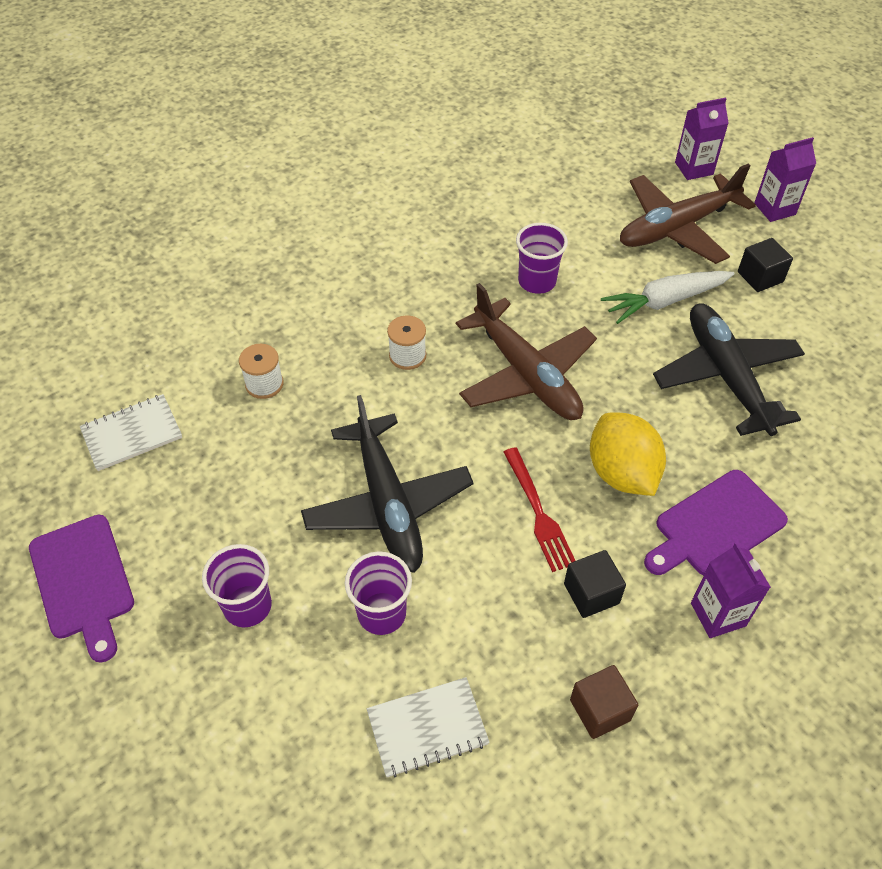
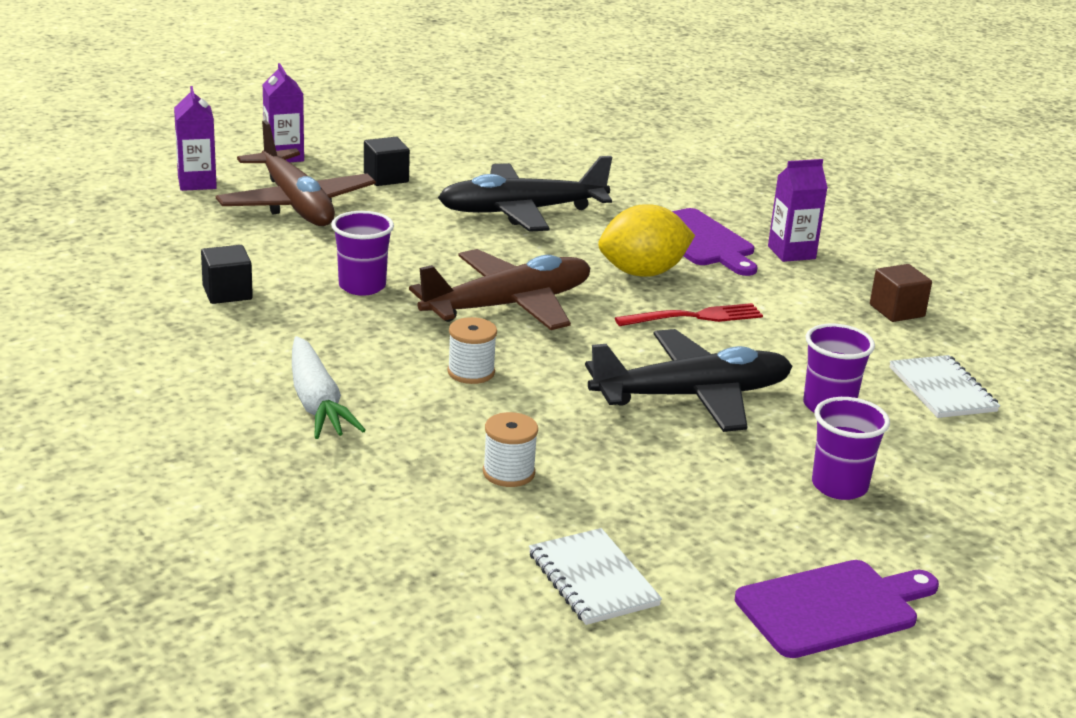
camera: 90 degrees left, 25 degrees down
(591, 593) = (782, 302): black cube -> black cube (227, 293)
(664, 301) = (411, 225): white carrot -> white carrot (317, 403)

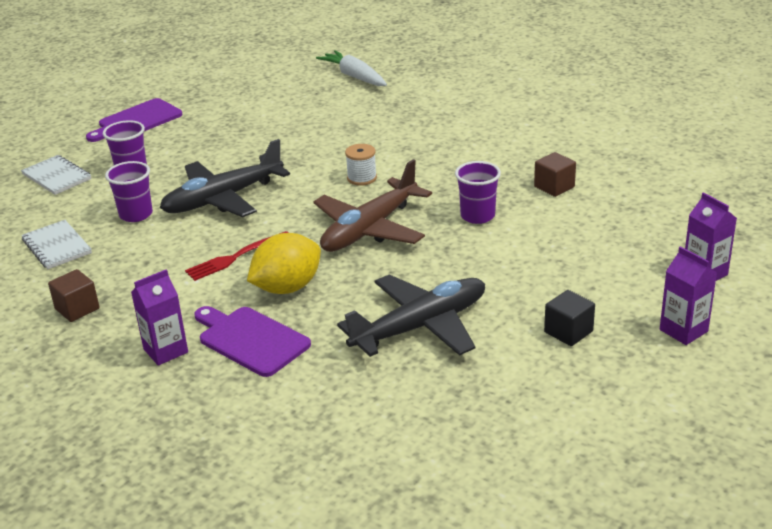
camera: 165 degrees right, 5 degrees up
(227, 293) = (554, 187): black cube -> brown cube
(296, 204) = (604, 275): brown plane -> none
(317, 403) = (430, 141): white carrot -> white carrot (354, 76)
(508, 473) = (307, 135): white spool -> none
(593, 579) = (247, 106): white notebook -> white notebook (57, 177)

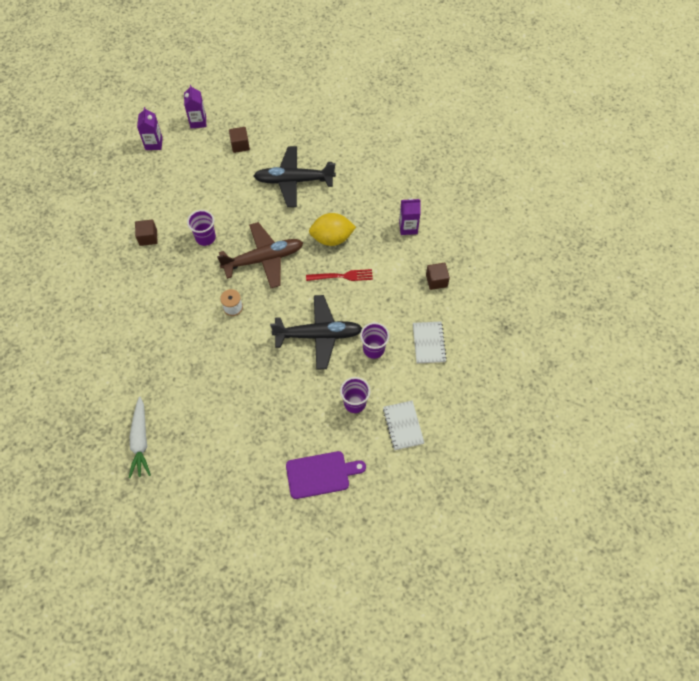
camera: 150 degrees left, 30 degrees up
(250, 340) = (368, 213): purple cutting board -> none
(568, 332) = (240, 145): black cube -> brown cube

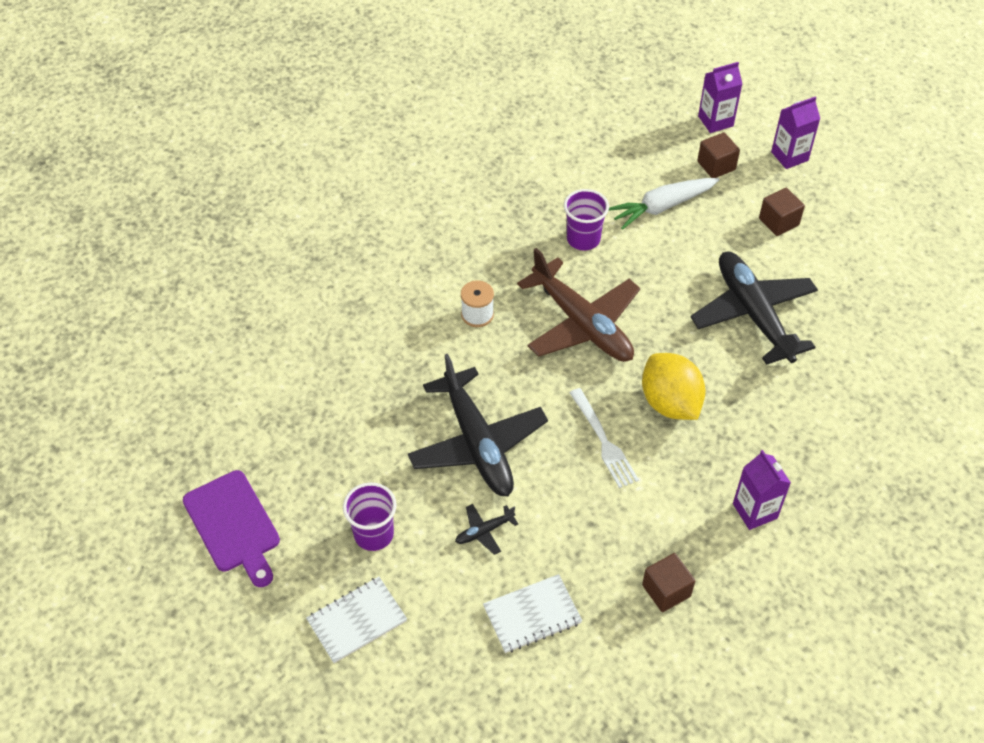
camera: 70 degrees right, 10 degrees down
(140, 441) = (221, 284): white carrot -> white carrot (662, 207)
(148, 237) = (548, 174): brown cube -> brown cube (716, 165)
(342, 276) = (604, 441): red fork -> white fork
(373, 349) = (484, 531): purple cup -> black plane

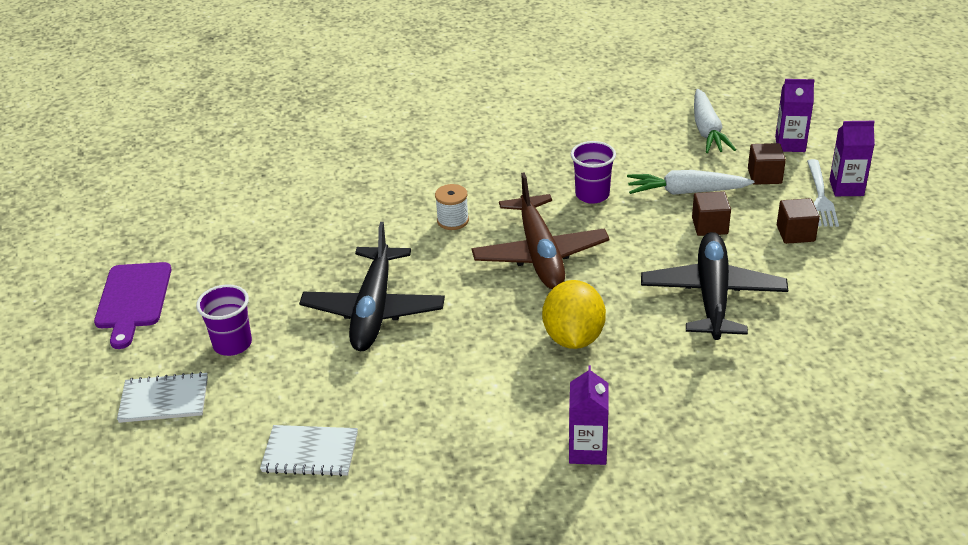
camera: 30 degrees right, 15 degrees down
(484, 531) = (324, 375): black plane -> none
(604, 441) = (486, 346): white fork -> white fork (821, 196)
(636, 128) = (707, 130): none -> white carrot
(666, 590) = (447, 481): brown cube -> brown cube (709, 226)

